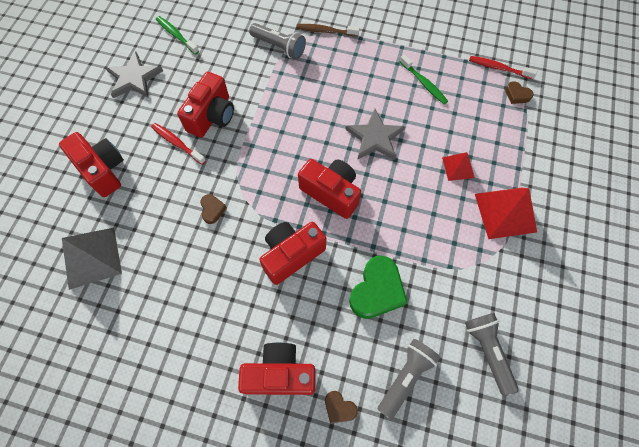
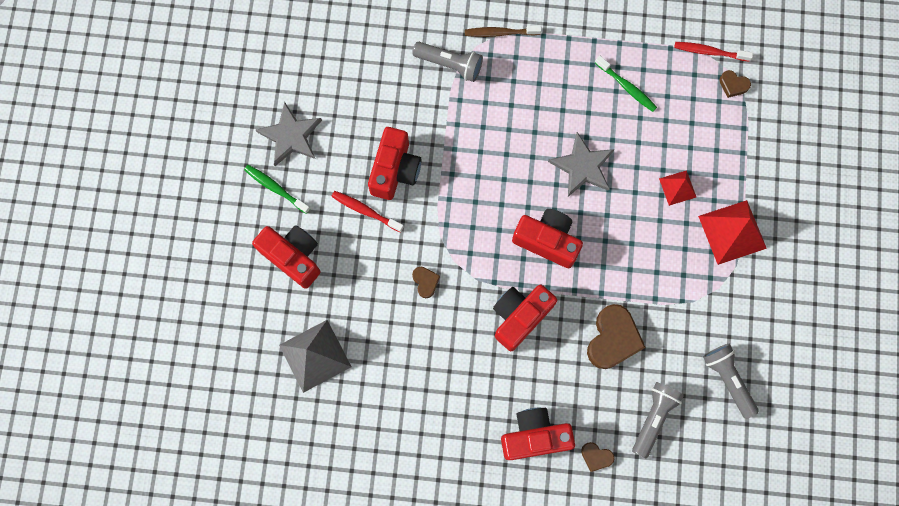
camera: 10 degrees left, 10 degrees up
(176, 35) = (323, 68): green toothbrush -> green toothbrush (275, 188)
(377, 290) = (613, 339): green heart -> brown heart

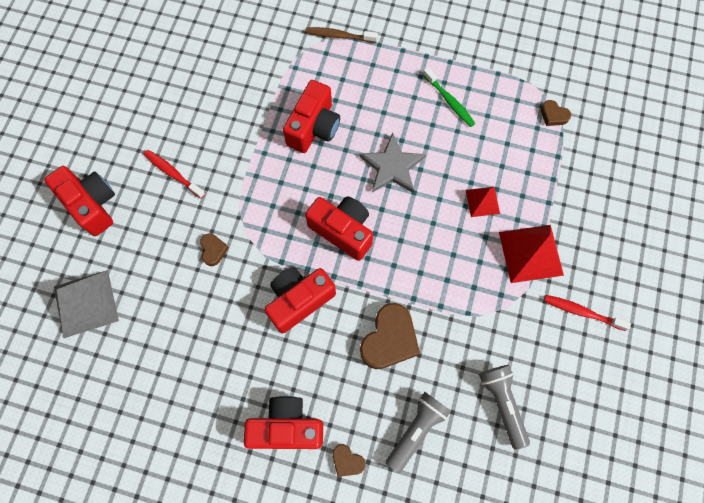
camera: 10 degrees right, 5 degrees down
(275, 188) = (94, 139): green toothbrush -> none
(291, 136) = (121, 95): grey star -> none
(395, 170) = (211, 141): red camera -> red camera (314, 127)
(450, 64) = (286, 56): grey flashlight -> none
(709, 52) = (535, 82): red toothbrush -> red toothbrush (582, 312)

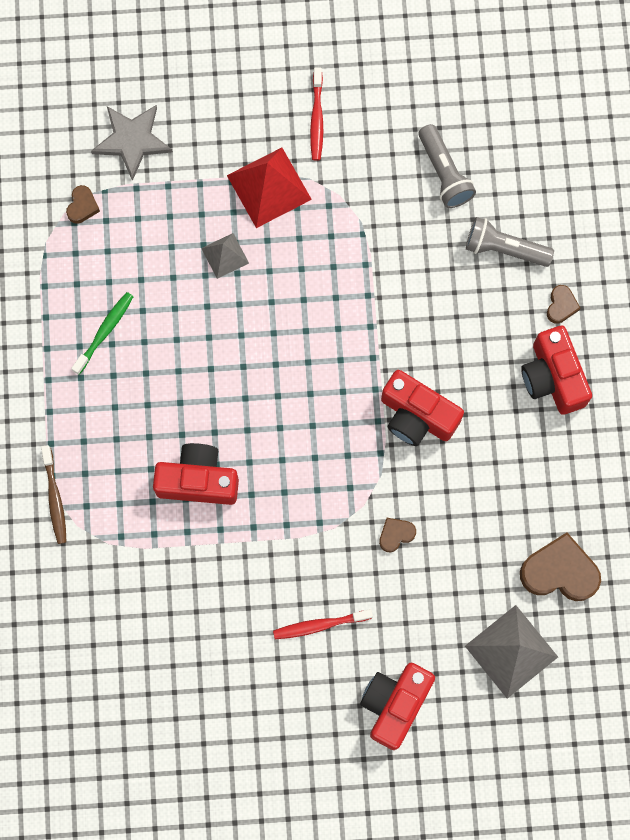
camera: 110 degrees left, 5 degrees up
(173, 173) = (319, 625): red toothbrush -> red toothbrush turned 60 degrees clockwise
(343, 231) = (318, 398): red camera -> none
(389, 339) = (422, 306): brown heart -> brown heart (559, 571)
(392, 166) = (217, 370): grey star -> grey star (132, 141)
(482, 201) = (225, 255): red pyramid -> grey pyramid
(502, 403) = (444, 173): grey flashlight -> grey flashlight turned 75 degrees counterclockwise

